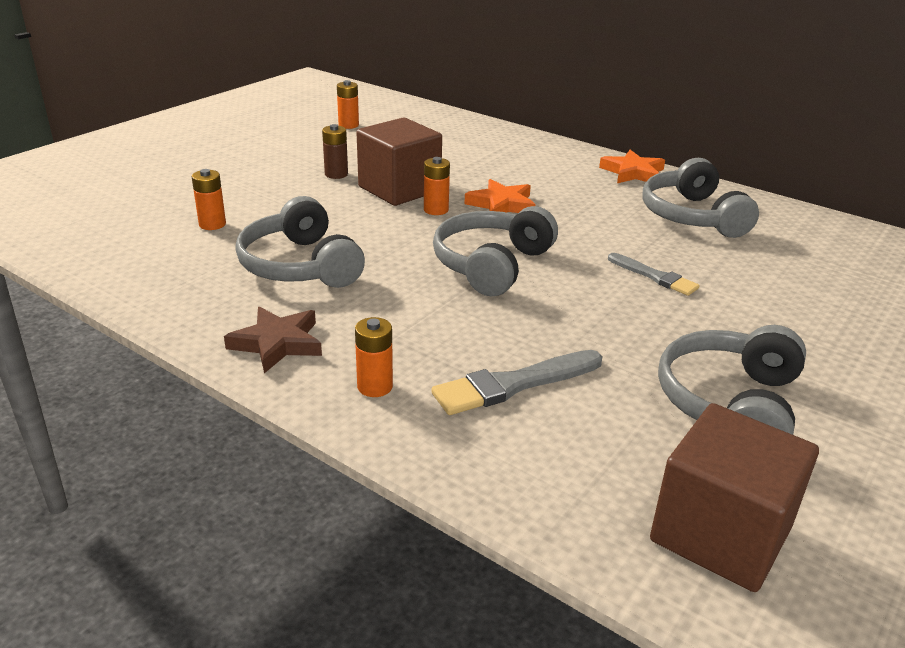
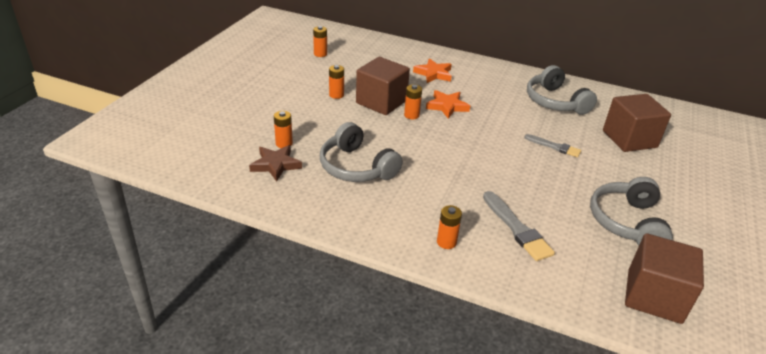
camera: 15 degrees left, 5 degrees up
(277, 343) = (376, 223): brown star -> brown star (275, 165)
(336, 174) = (336, 95): brown battery -> orange battery
(491, 265) = (464, 151): grey headphones -> none
(513, 384) = (517, 228): grey brush -> grey brush turned 75 degrees counterclockwise
(633, 173) = (508, 73): orange star -> orange star (433, 74)
(802, 281) = (629, 139): none -> brown cube

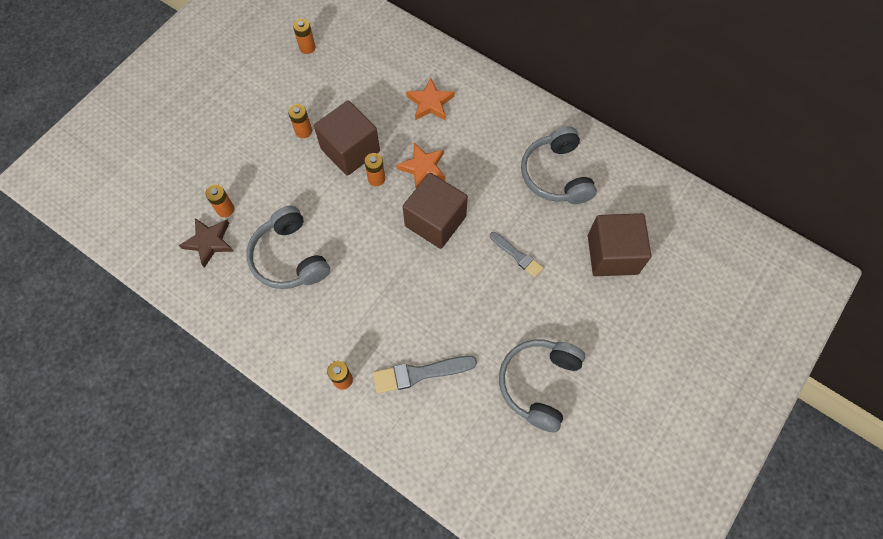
camera: 15 degrees right, 30 degrees up
(517, 228) = (420, 373): grey brush -> grey brush turned 90 degrees clockwise
(654, 296) = (513, 484): brown cube -> brown cube (435, 221)

